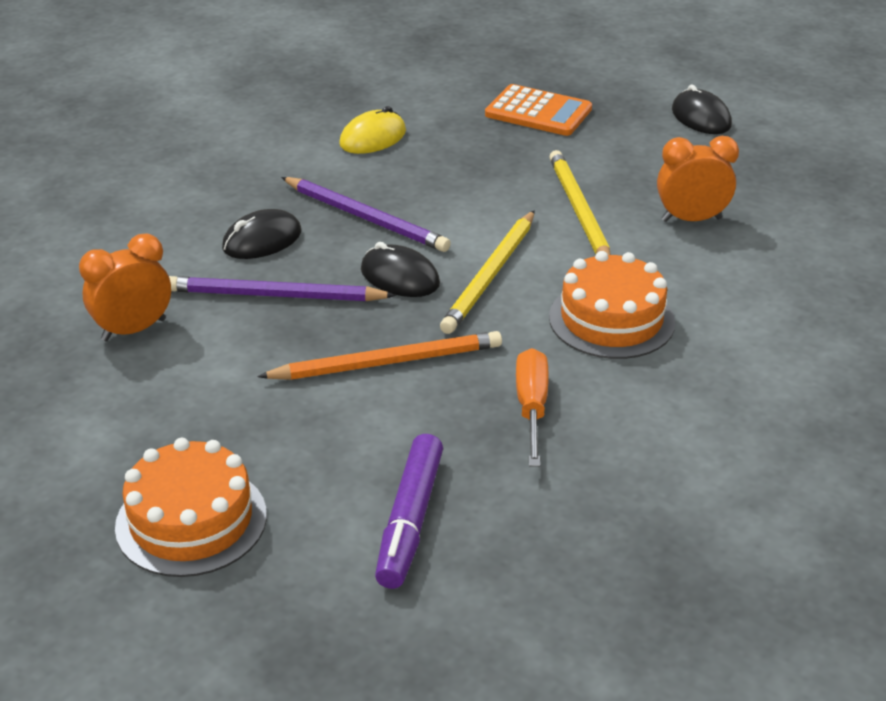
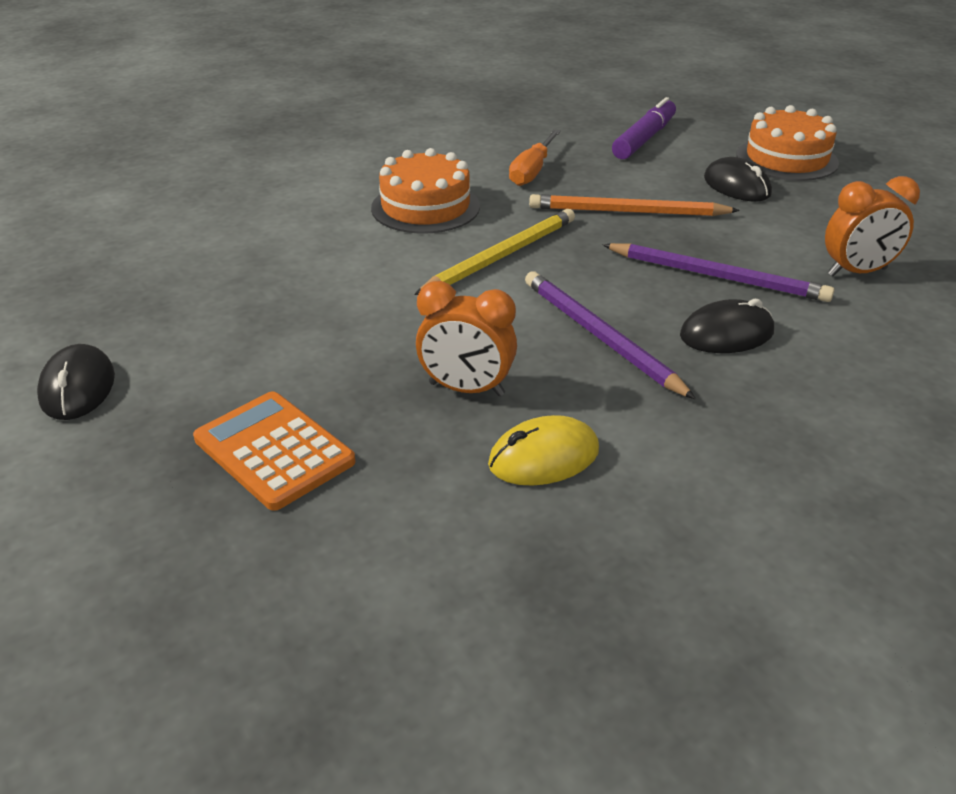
camera: 160 degrees left, 0 degrees up
(400, 277) = (589, 270): black mouse -> black mouse (736, 186)
(579, 211) = (362, 298): yellow pencil -> none
(691, 219) = (262, 267): orange clock -> orange clock (466, 389)

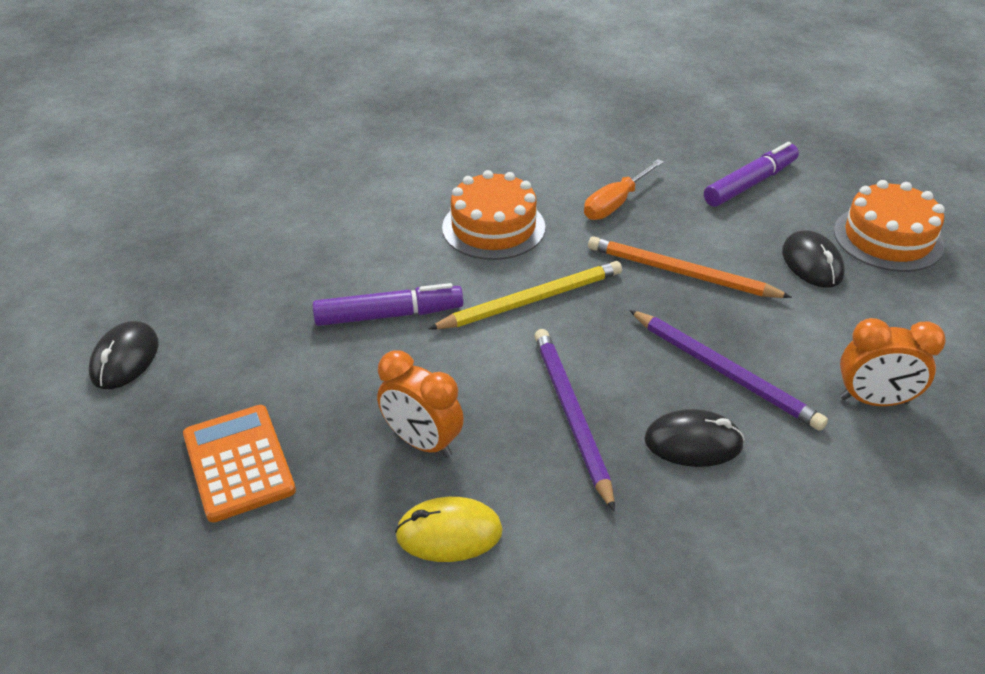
camera: 20 degrees right, 5 degrees up
(362, 294) = (389, 315): none -> purple marker

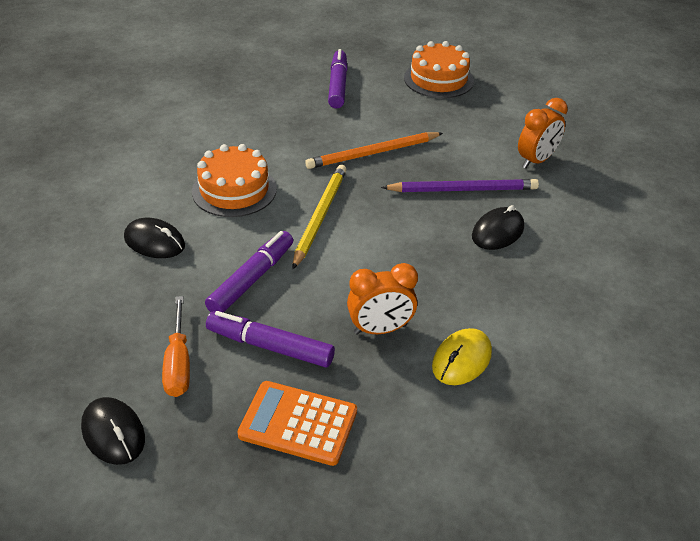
camera: 50 degrees left, 0 degrees up
(316, 382) = (270, 346): none -> purple marker
(571, 415) = (429, 260): purple pencil -> none
(615, 203) = (284, 136): orange screwdriver -> orange screwdriver (178, 363)
(812, 263) = (424, 111): black mouse -> black mouse (154, 242)

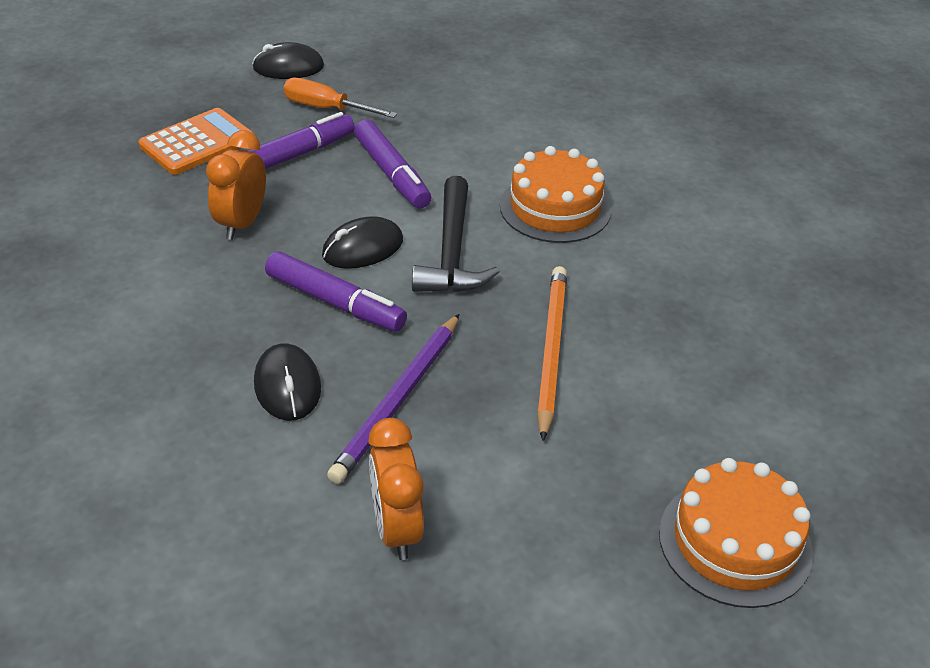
camera: 120 degrees right, 0 degrees up
(154, 242) = (503, 136): black mouse -> black mouse (362, 248)
(320, 216) = (452, 251): yellow pencil -> black hammer
(338, 85) = (773, 395): purple marker -> purple marker (335, 302)
(461, 360) = (148, 256): yellow mouse -> none

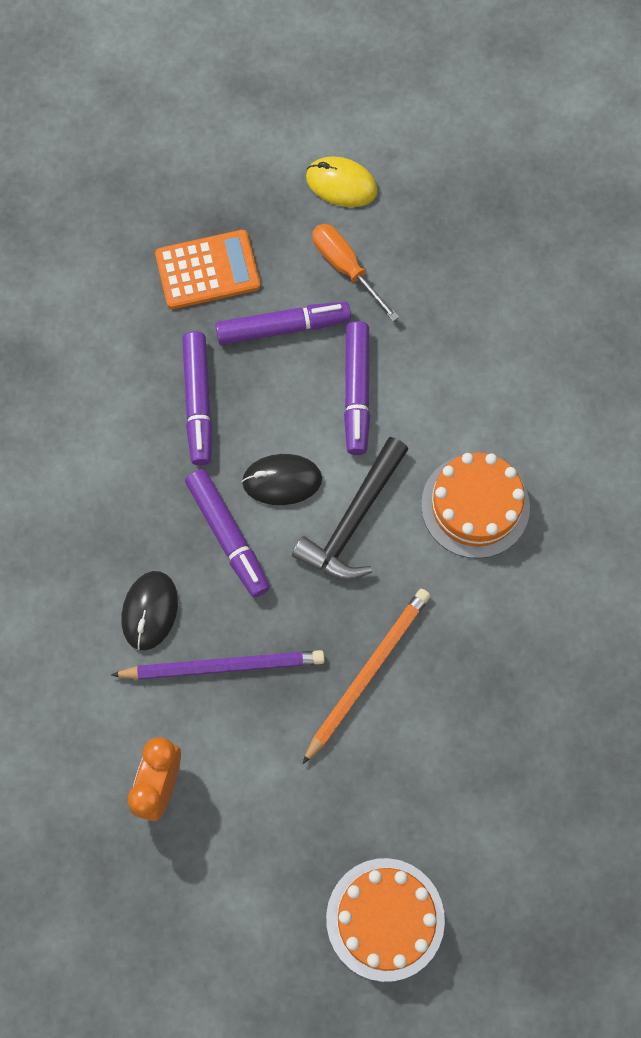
camera: 30 degrees right, 30 degrees up
(242, 223) = (198, 402): orange clock -> purple marker
(288, 67) = (341, 184): black mouse -> yellow mouse
(398, 400) = (223, 666): purple pencil -> purple pencil turned 150 degrees counterclockwise

